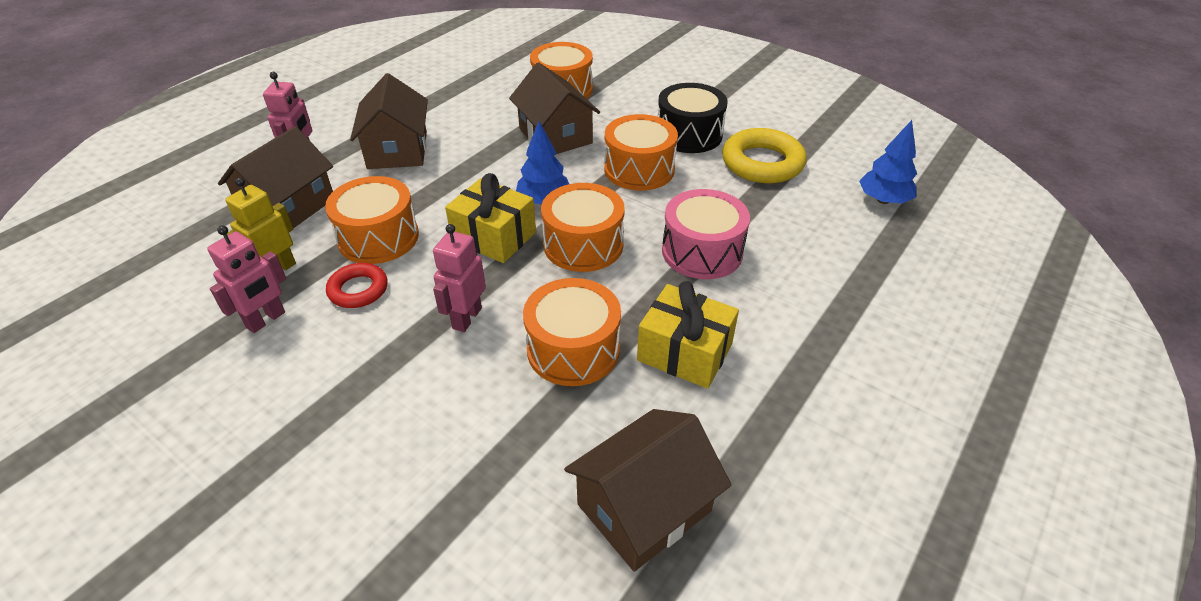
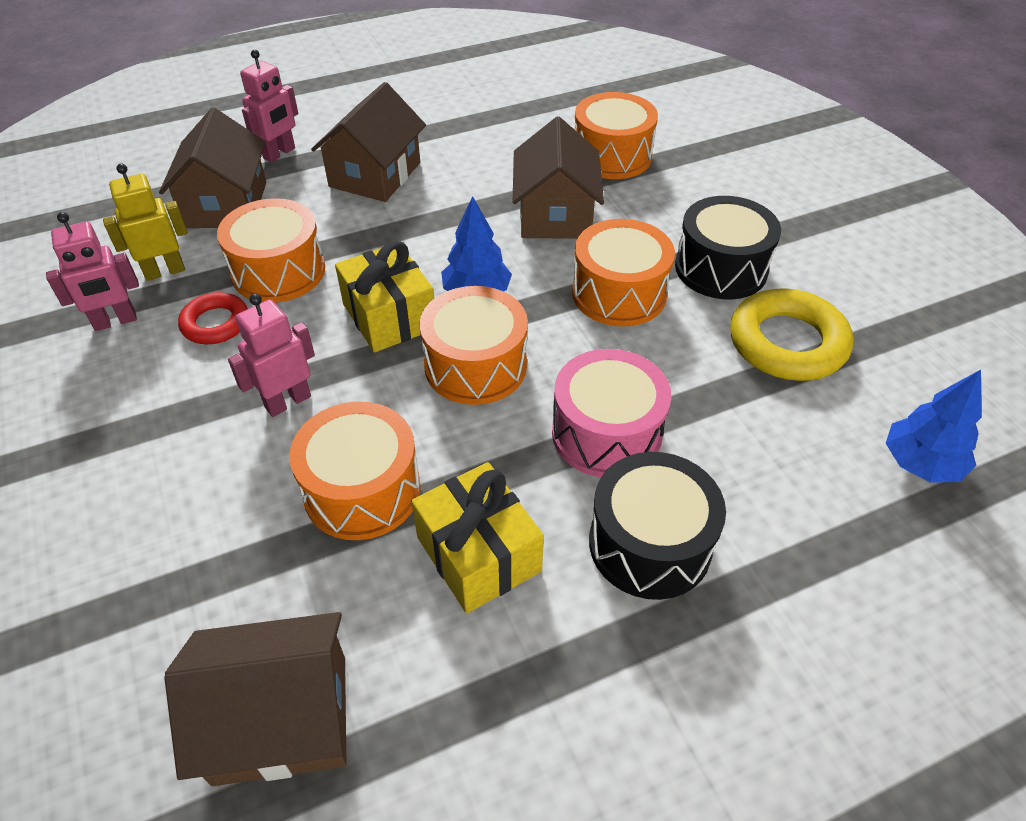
camera: 30 degrees right, 5 degrees up
(288, 207) = (226, 204): brown house -> brown house turned 60 degrees counterclockwise
(780, 301) = (650, 544): none -> black drum

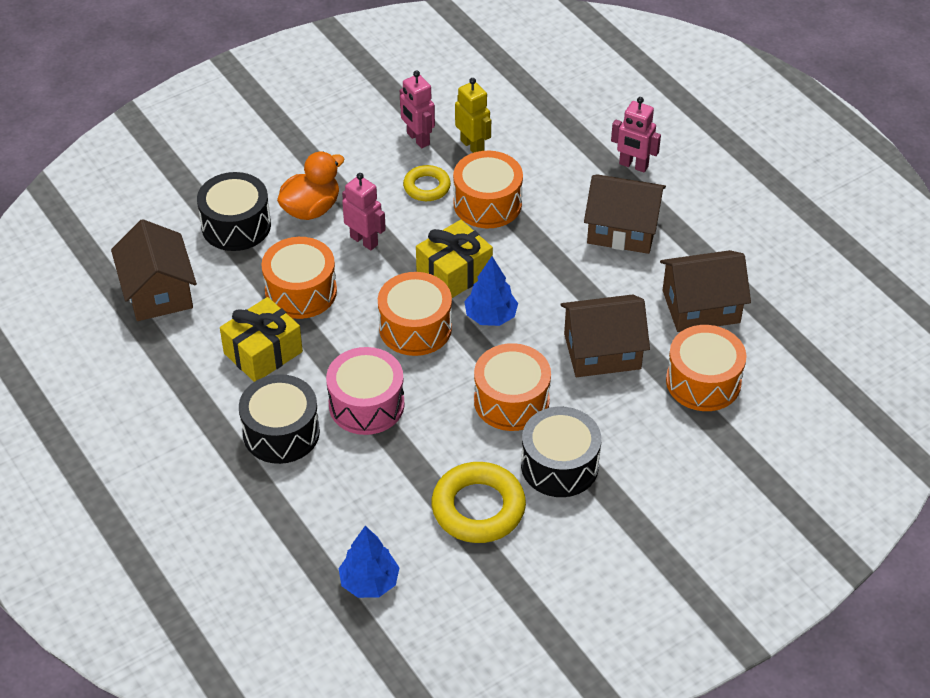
camera: 80 degrees right, 0 degrees up
(171, 569) = (236, 225): none -> black drum
(188, 459) = (311, 209): none -> orange duck
(215, 323) = (427, 187): red ring -> yellow ring
(226, 204) = (556, 154): brown house -> brown house (701, 306)

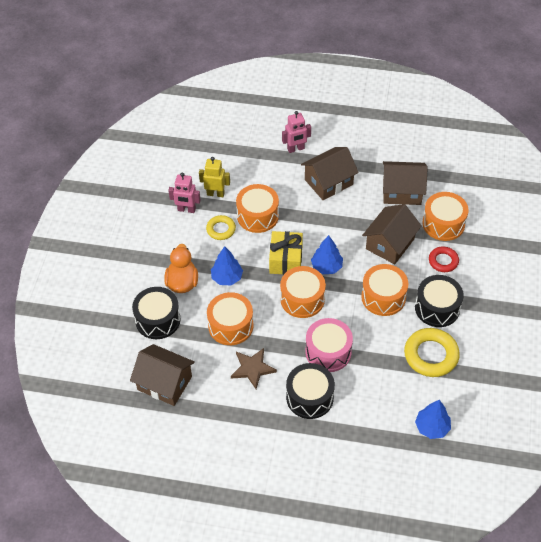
camera: 45 degrees left, 5 degrees up
(263, 352) = (252, 368): yellow gift -> brown star
(364, 240) = (227, 278): pink robot -> blue tree
(642, 422) = (443, 261): none -> red ring
(701, 306) = (402, 191): brown house -> brown house turned 60 degrees clockwise

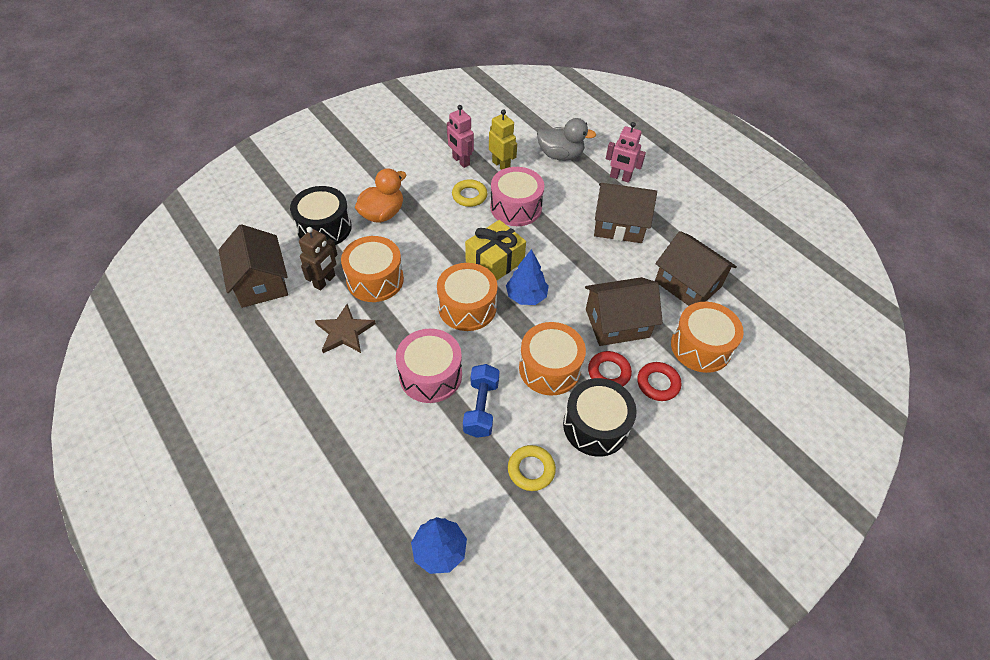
camera: 40 degrees right, 0 degrees up
(202, 351) = (325, 281): none -> brown robot
(227, 278) = (424, 237): blue tree -> none
(244, 159) = (560, 155): none -> grey duck
(257, 216) = (516, 207): orange drum -> pink drum
(309, 397) = (359, 403): black drum -> none
(373, 346) = (481, 408): none -> blue dumbbell
(414, 275) = (608, 372): none -> red ring
(431, 355) = (531, 470): yellow ring -> yellow ring, size x0.59

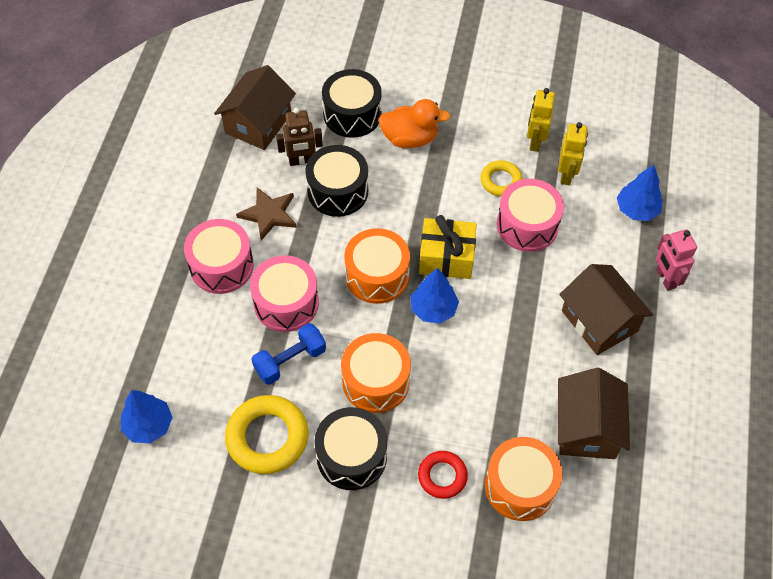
camera: 50 degrees right, 5 degrees up
(353, 393) = (221, 266): none -> pink drum
(375, 279) = (338, 191): orange drum -> black drum
(460, 161) = (535, 141): pink robot -> yellow robot
(531, 470) = (267, 437): yellow ring -> yellow ring, size x1.70
(560, 155) = (636, 210): grey duck -> blue tree
(608, 372) = (416, 429): red ring -> none
(617, 323) = (477, 399): brown house -> none

